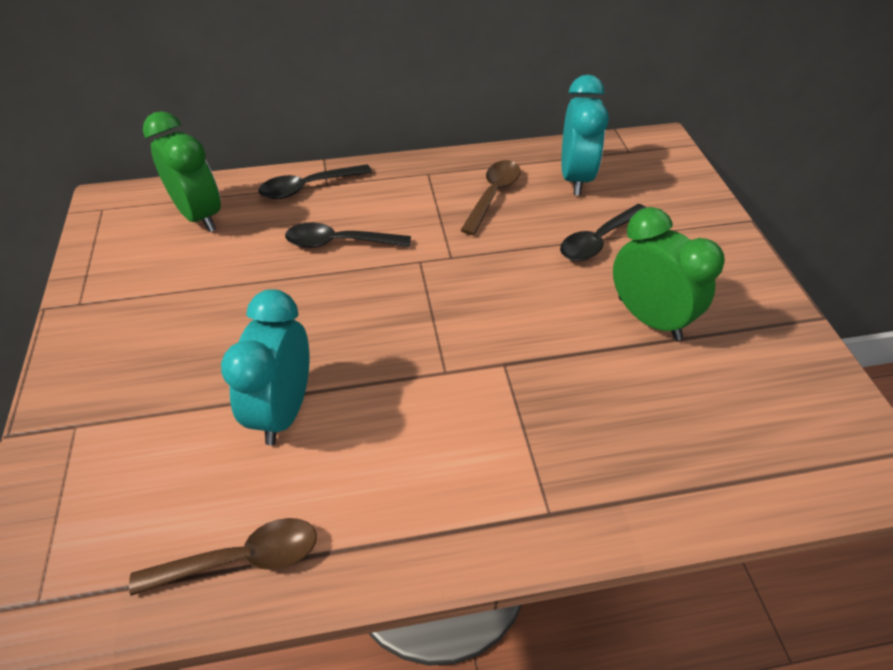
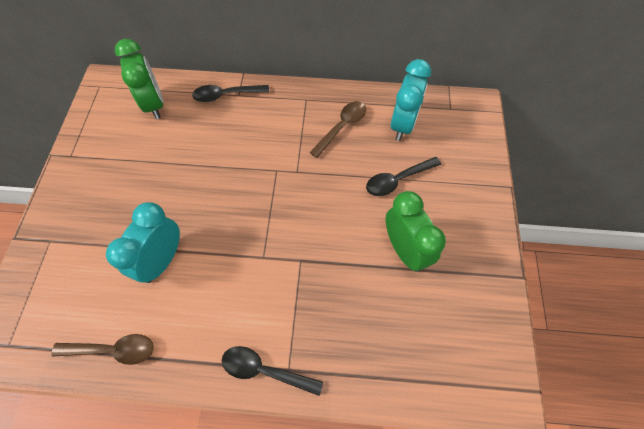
camera: 15 degrees right, 15 degrees up
(339, 243) = (231, 144): black spoon -> black spoon (264, 370)

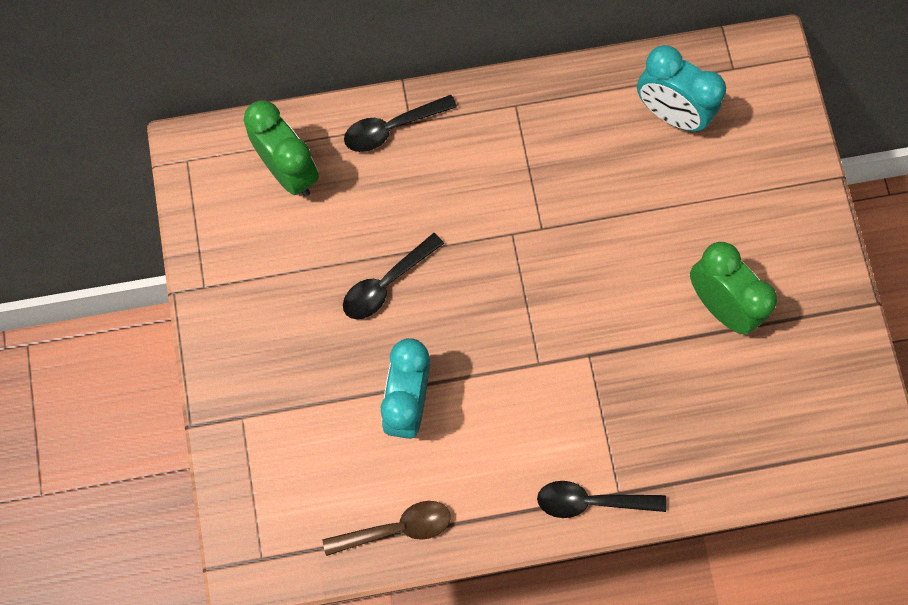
camera: 15 degrees left, 10 degrees up
(342, 127) = (583, 140): brown spoon -> none
(397, 180) = (685, 206): black spoon -> black spoon (386, 283)
(403, 124) = (671, 114): turquoise clock -> turquoise clock turned 120 degrees clockwise

